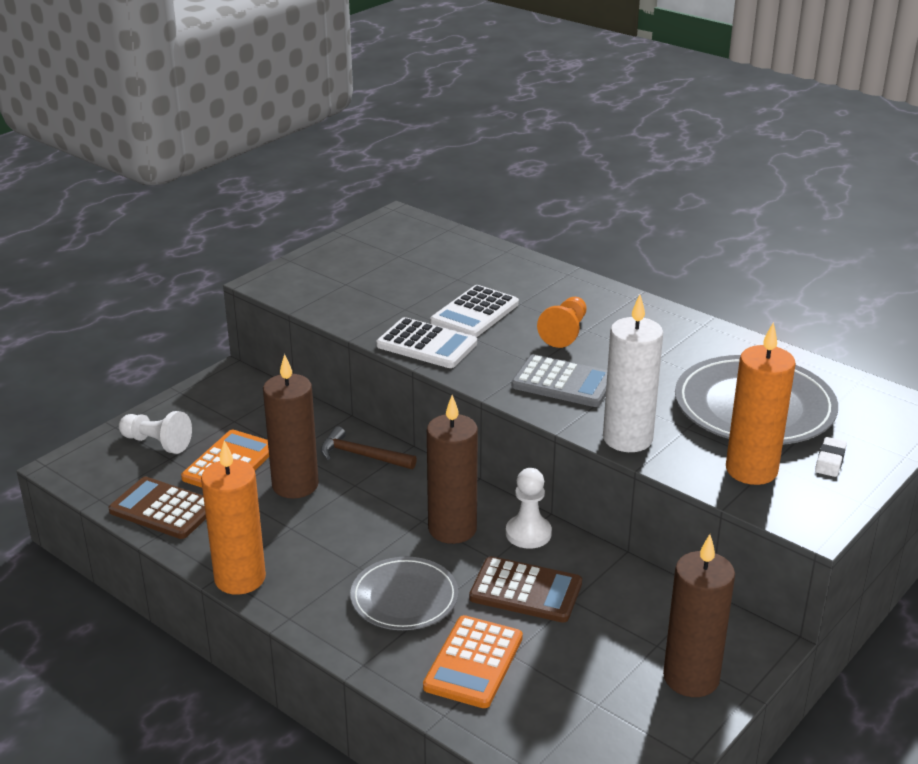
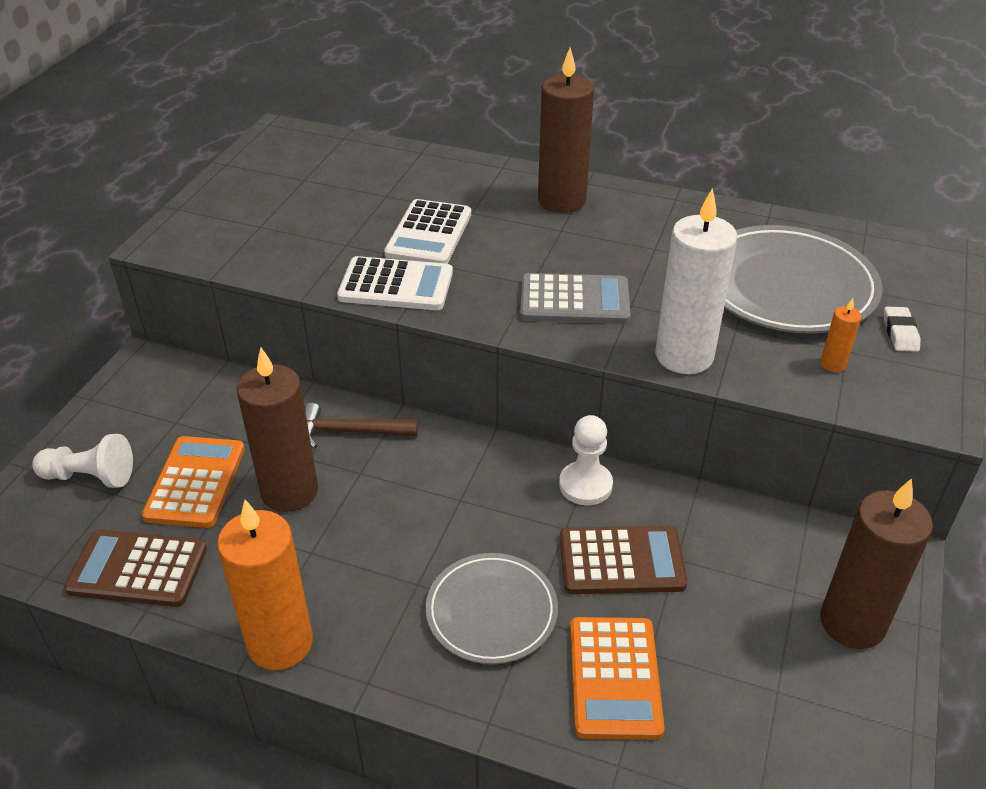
camera: 20 degrees left, 10 degrees up
(452, 529) = (500, 502): brown candle -> brown candle (561, 200)
(565, 332) = (540, 238): orange pawn -> none
(751, 470) = (833, 364): orange candle -> orange candle, size x0.43

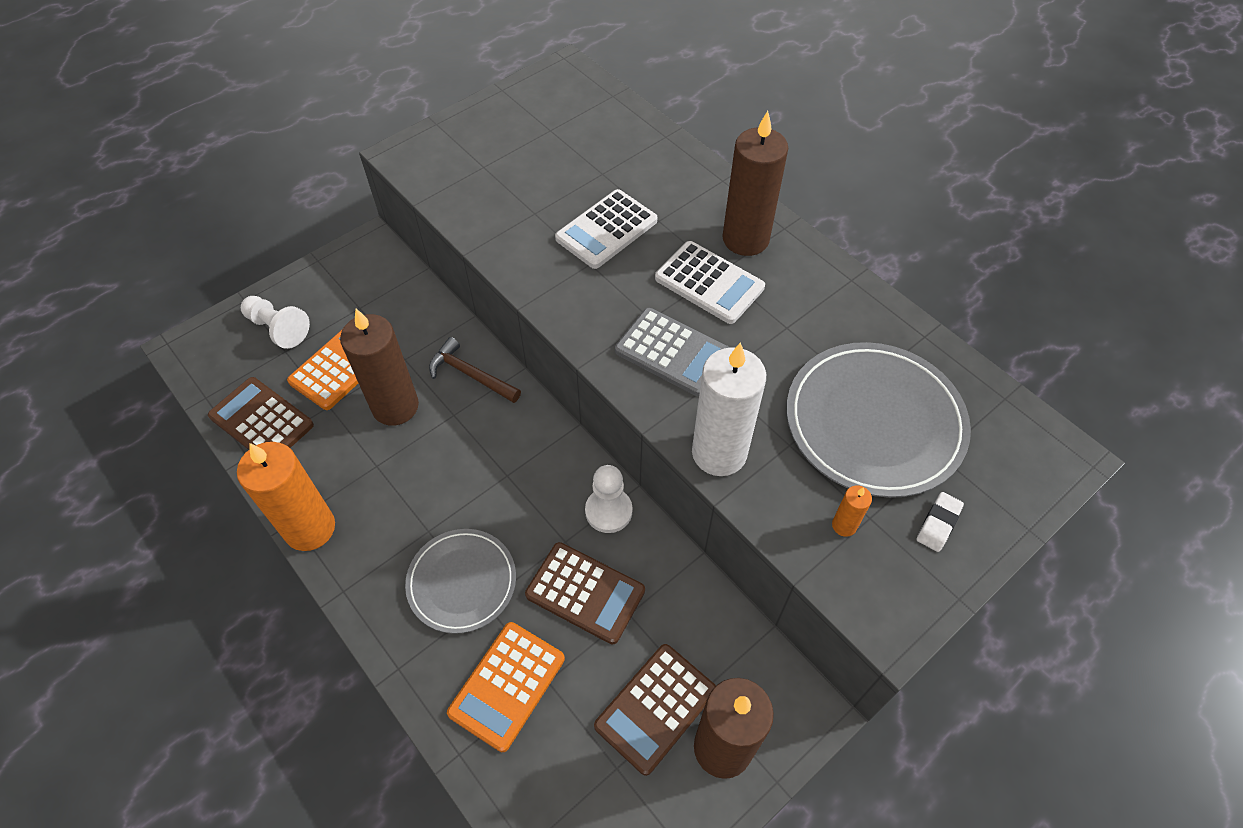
camera: 30 degrees right, 15 degrees up
(396, 285) = (542, 272): white calculator -> white calculator (709, 283)
(768, 622) = (655, 708): none -> brown calculator

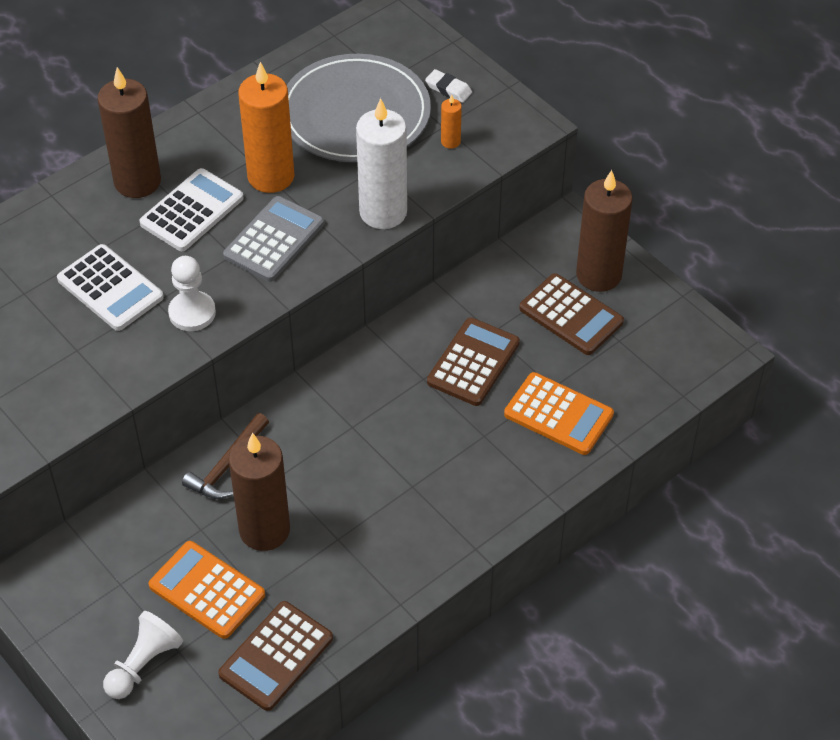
camera: 90 degrees left, 5 degrees down
(310, 528) = (409, 587): orange candle -> orange candle (271, 176)
(462, 582) = (465, 454): grey plate -> none
(608, 511) = (392, 346): white pawn -> white pawn (192, 313)

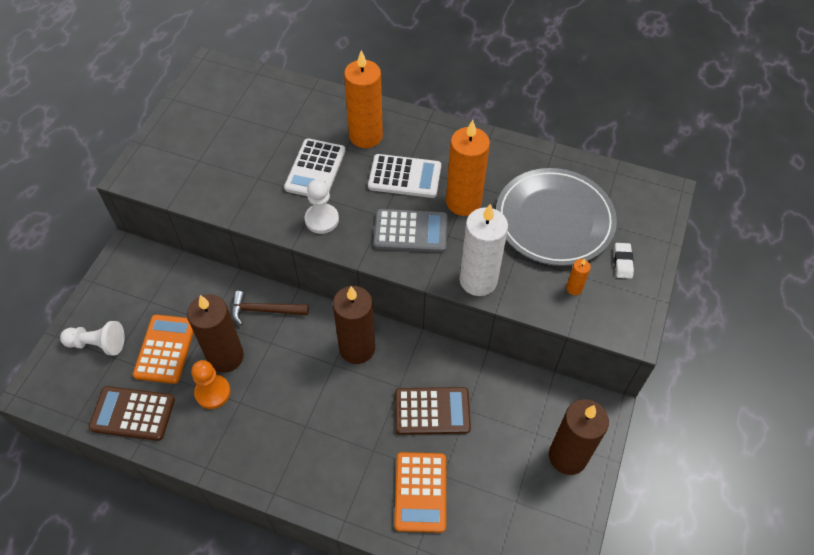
camera: 60 degrees right, 5 degrees up
(99, 220) = (366, 136): none -> orange candle
(137, 181) = (409, 138): brown candle -> brown candle (357, 348)
(305, 561) = (213, 392): none -> orange pawn
(571, 315) = (516, 455): brown calculator -> none

